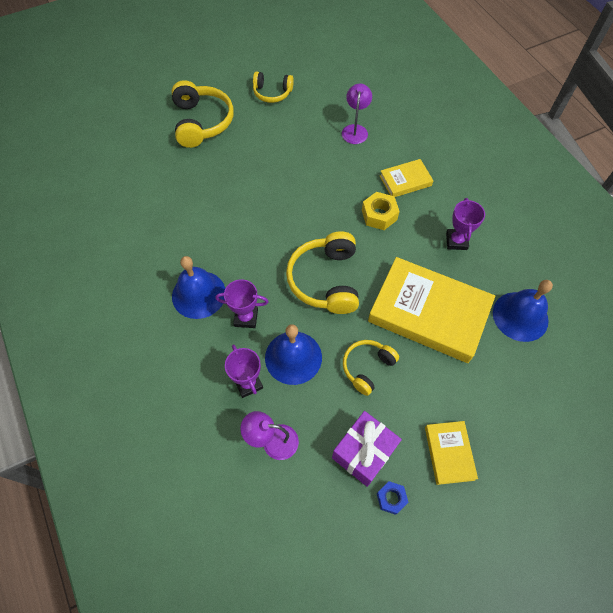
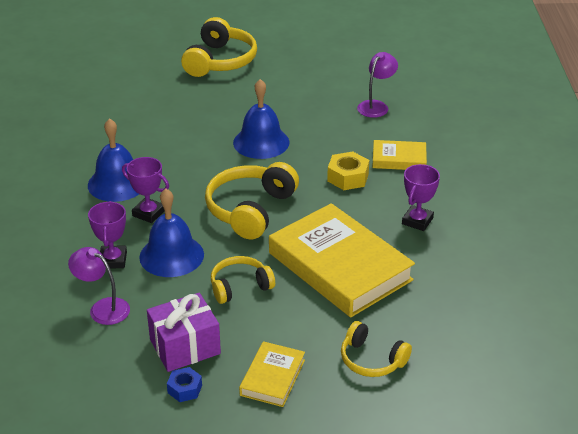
camera: 25 degrees right, 25 degrees down
(272, 93) = (310, 56): yellow headphones -> yellow headphones (371, 360)
(520, 316) = (441, 300): blue bell -> blue bell (261, 142)

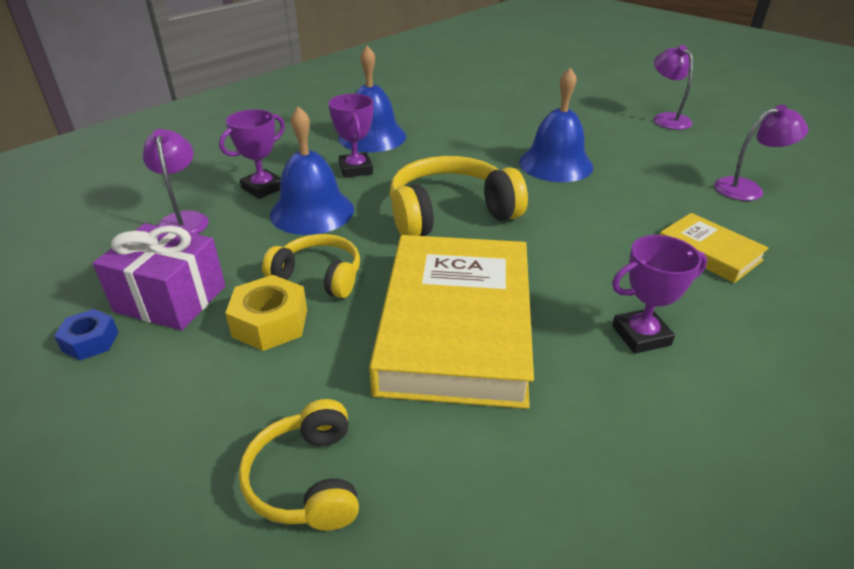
camera: 45 degrees right, 0 degrees up
(220, 61) = (612, 93): yellow headphones -> none
(272, 377) = (174, 400): yellow book -> none
(280, 70) = (666, 119): none -> purple lamp
(348, 177) = (609, 238): yellow nut -> yellow nut (270, 323)

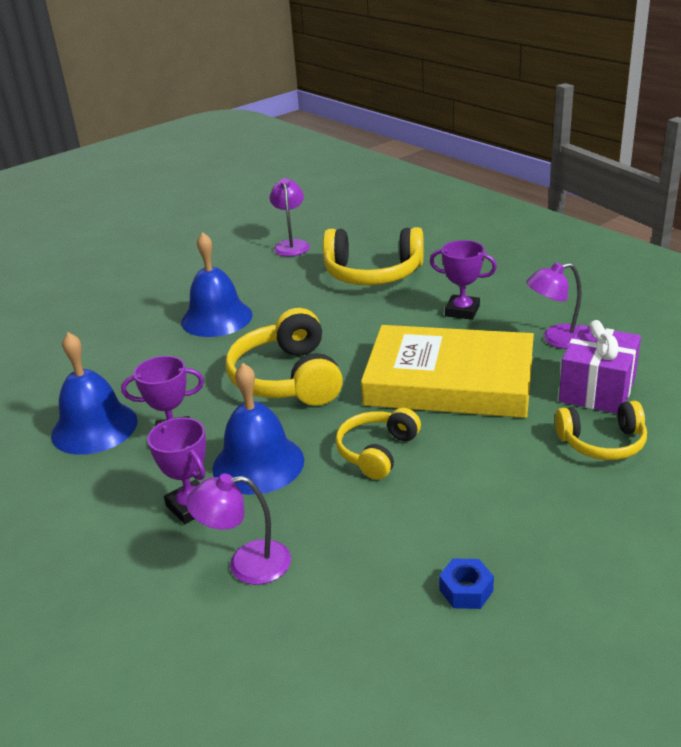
camera: 80 degrees left, 5 degrees down
(170, 299) = (402, 545): purple gift -> purple gift (597, 389)
(270, 323) = (443, 475): yellow nut -> none
(641, 335) = (462, 311): purple trophy -> purple trophy turned 60 degrees counterclockwise
(666, 119) = (154, 255): purple lamp -> purple lamp (556, 339)
(709, 252) = (373, 273): yellow book -> yellow headphones

